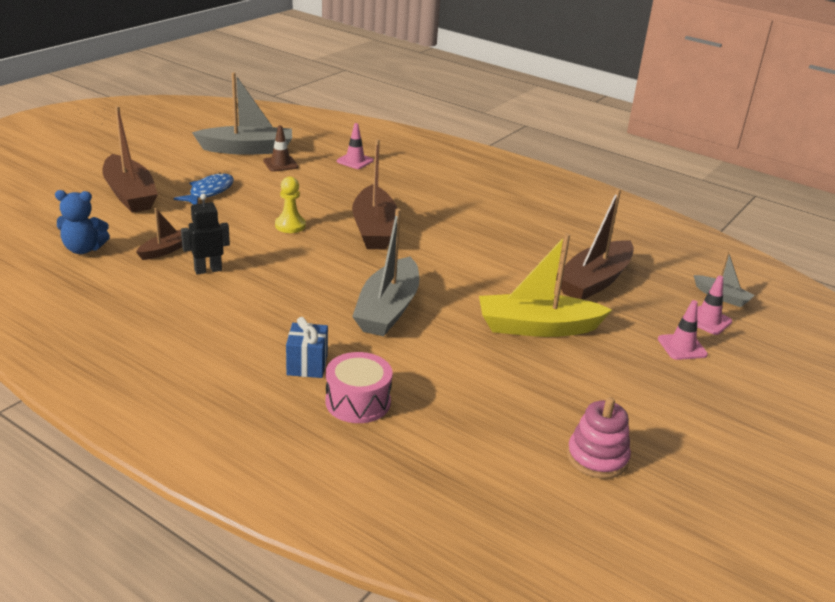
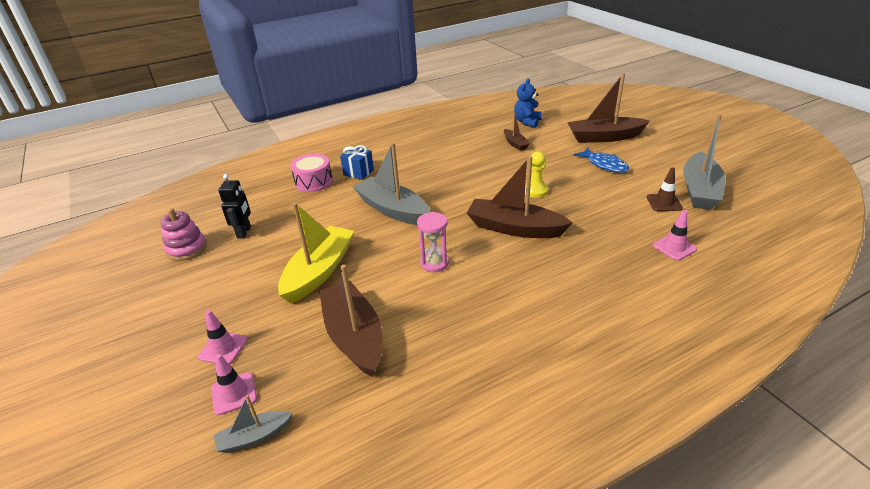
camera: 120 degrees right, 5 degrees up
(208, 270) = (482, 155): black robot -> black robot (244, 232)
(465, 262) = (434, 263): none -> pink hourglass

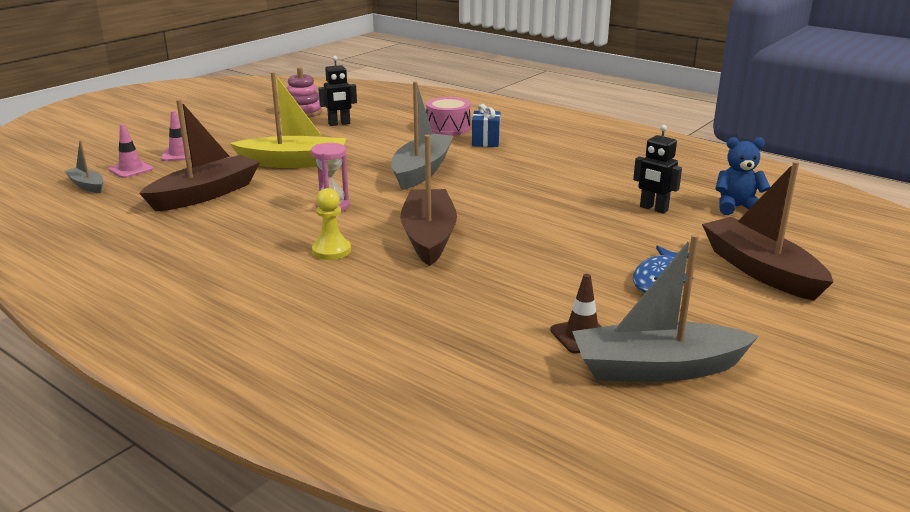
camera: 65 degrees right, 10 degrees down
(515, 144) = (653, 209): brown boat -> black robot
(535, 191) = (531, 238): yellow pawn -> yellow pawn (331, 251)
(674, 247) = (454, 350): pink traffic cone -> none

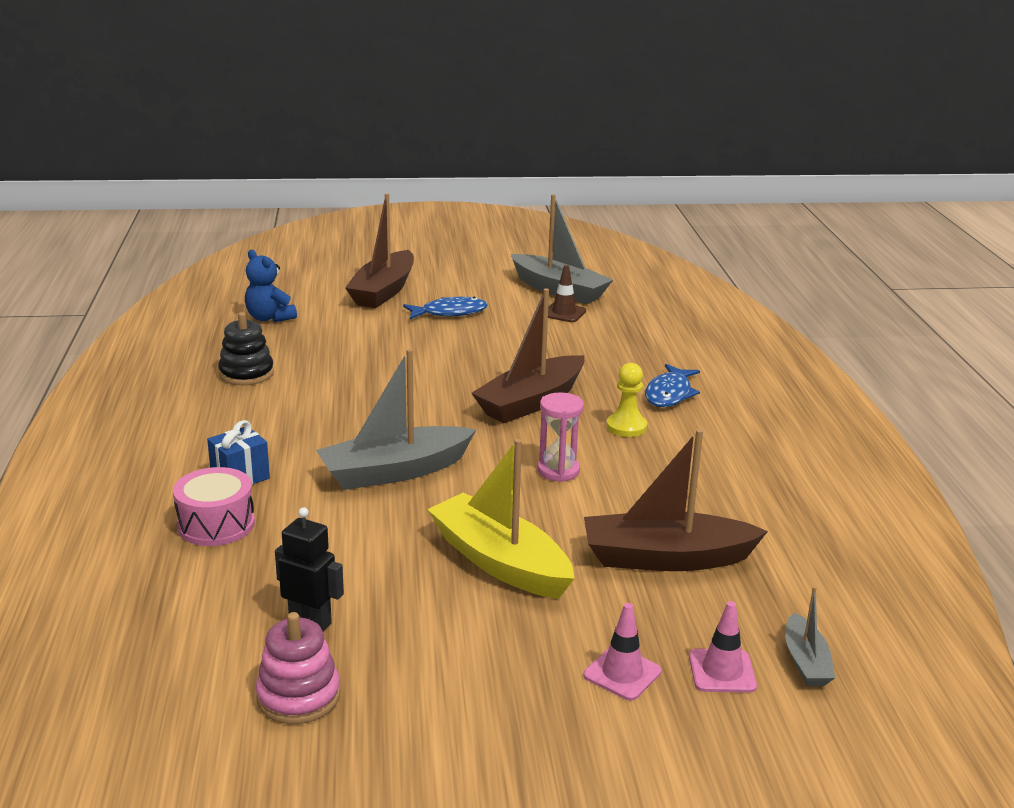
camera: 135 degrees left, 0 degrees up
(337, 294) = (669, 394): none -> blue fish
(627, 174) = (246, 374): none -> black stacking toy
(653, 209) = (322, 343): black robot -> none

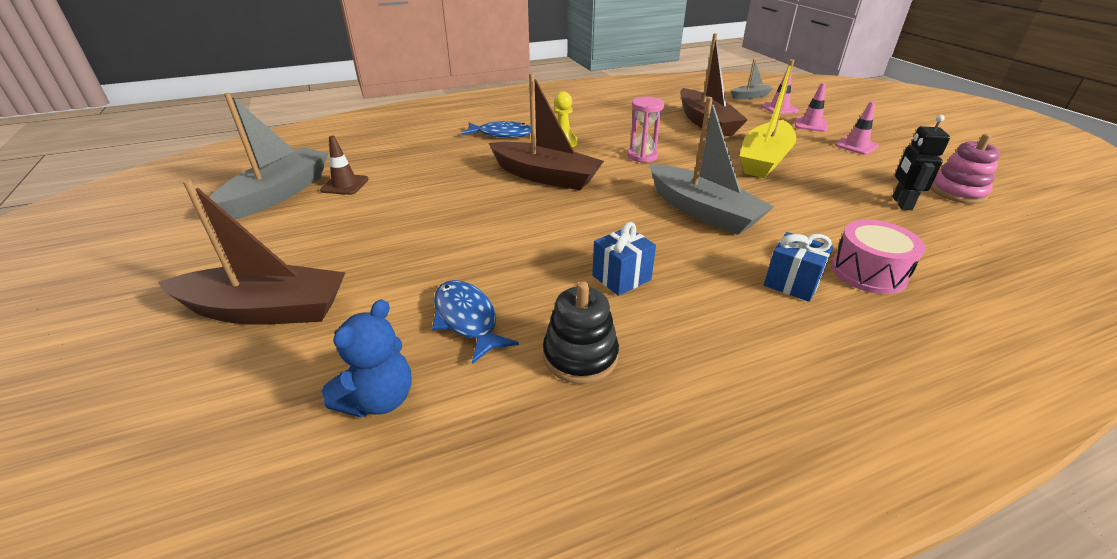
camera: 105 degrees left, 10 degrees up
(317, 404) = (621, 278): none -> blue gift
(449, 313) = (347, 245): blue fish -> blue fish (467, 319)
(506, 681) = (856, 146): none -> pink traffic cone

